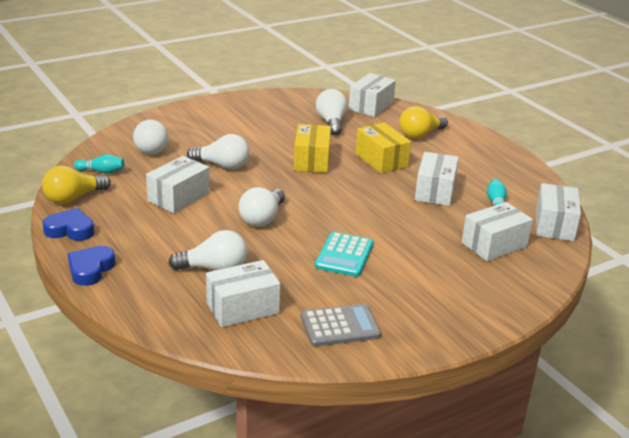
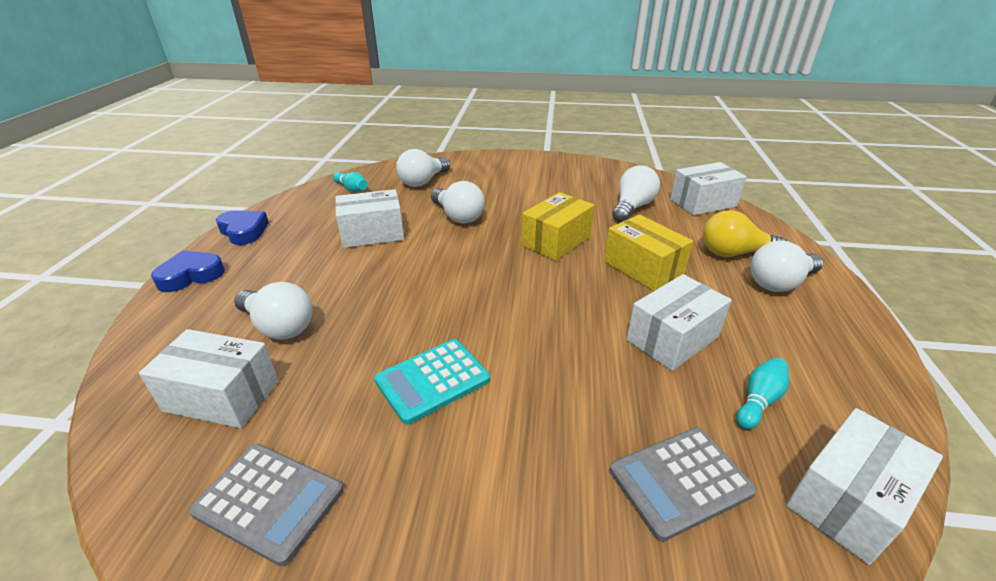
camera: 40 degrees right, 5 degrees up
(73, 198) = (295, 204): yellow light bulb -> none
(262, 218) = (413, 287): white light bulb -> white light bulb (779, 283)
(381, 160) = (643, 268): yellow box -> yellow box turned 45 degrees counterclockwise
(494, 245) = (680, 481): white box -> grey calculator

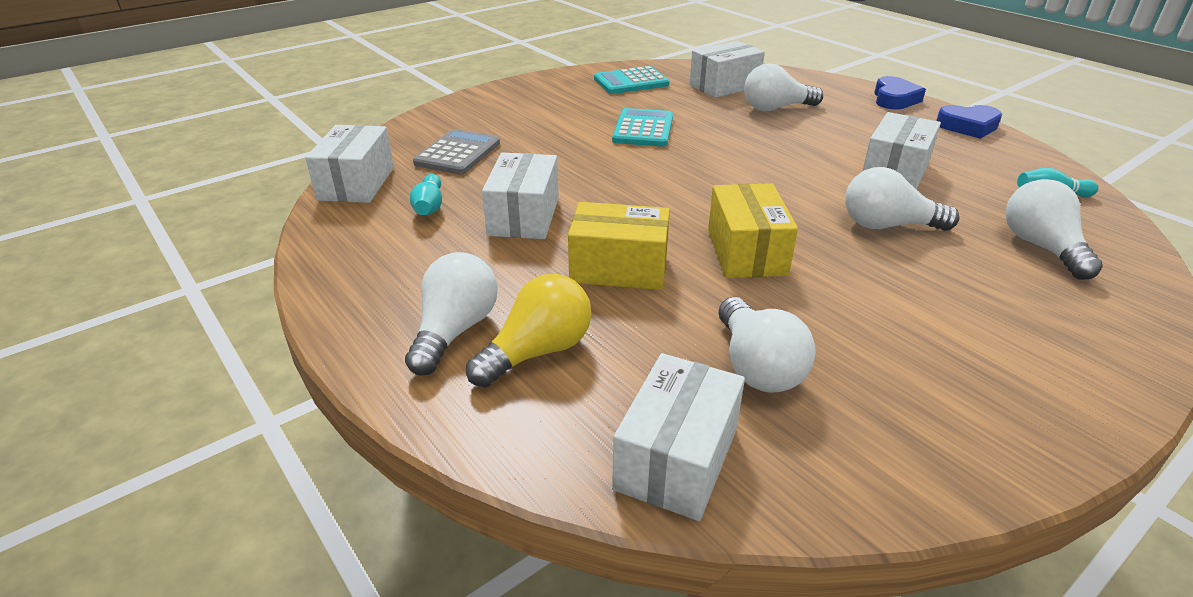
camera: 135 degrees right, 0 degrees up
(269, 501) = (631, 82): grey calculator -> turquoise calculator

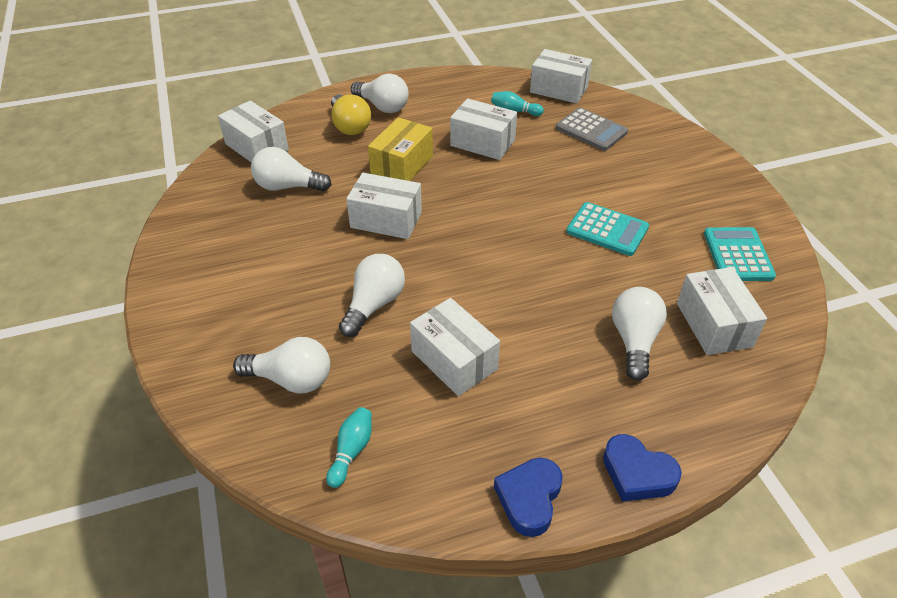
camera: 110 degrees right, 10 degrees up
(746, 252) = (386, 220): yellow box -> white box

